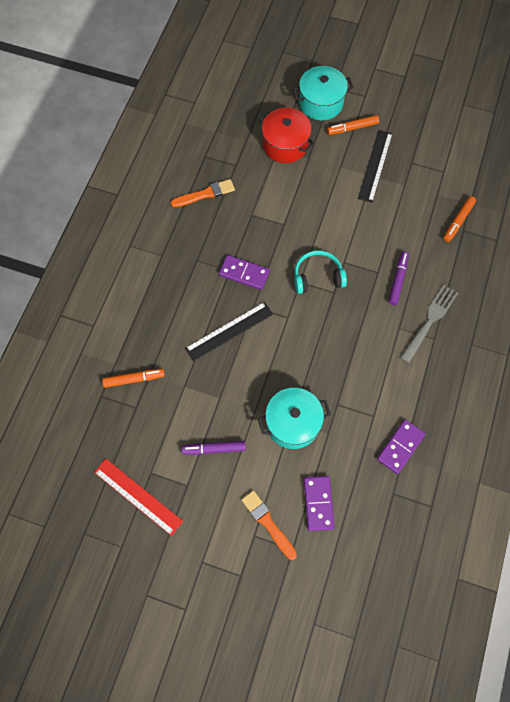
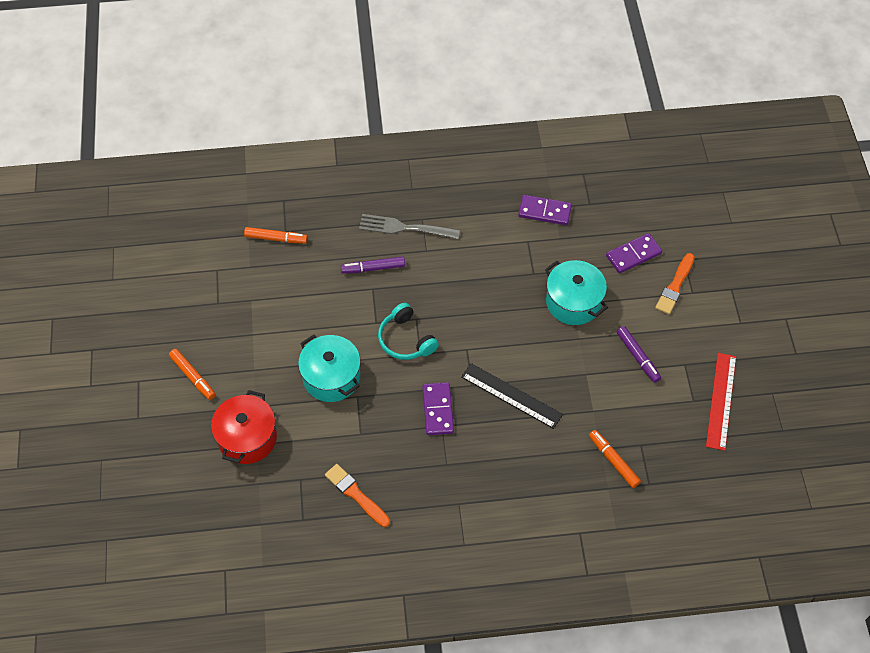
camera: 115 degrees left, 10 degrees down
(321, 103) = (168, 423): turquoise pot -> turquoise pot (331, 377)
(375, 165) = (237, 336): black ruler -> none

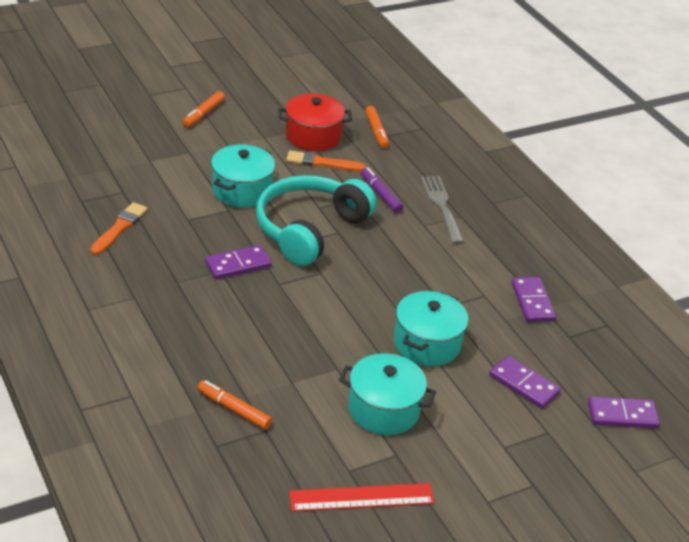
camera: 65 degrees right, 20 degrees down
(247, 438) = (154, 154): red pot -> red pot (313, 136)
(405, 340) = (309, 229): turquoise headphones -> turquoise headphones, size x1.82
(511, 395) = (280, 314): black ruler -> none
(613, 461) = (234, 409): orange marker -> orange marker turned 90 degrees counterclockwise
(637, 357) = (383, 409): purple marker -> turquoise pot
(675, 286) = (503, 429): orange brush -> orange brush (322, 163)
(678, 206) = (622, 415): none -> purple domino

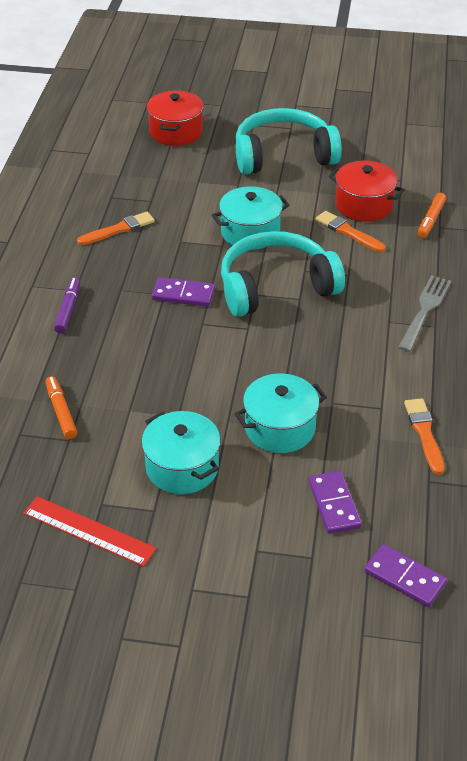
camera: 40 degrees right, 5 degrees up
(83, 121) = (176, 132): none -> red pot
(203, 114) = (283, 155): orange marker -> turquoise headphones
(380, 194) = (375, 279): purple marker -> purple marker (68, 310)
(532, 302) = (424, 433): purple domino -> orange brush

